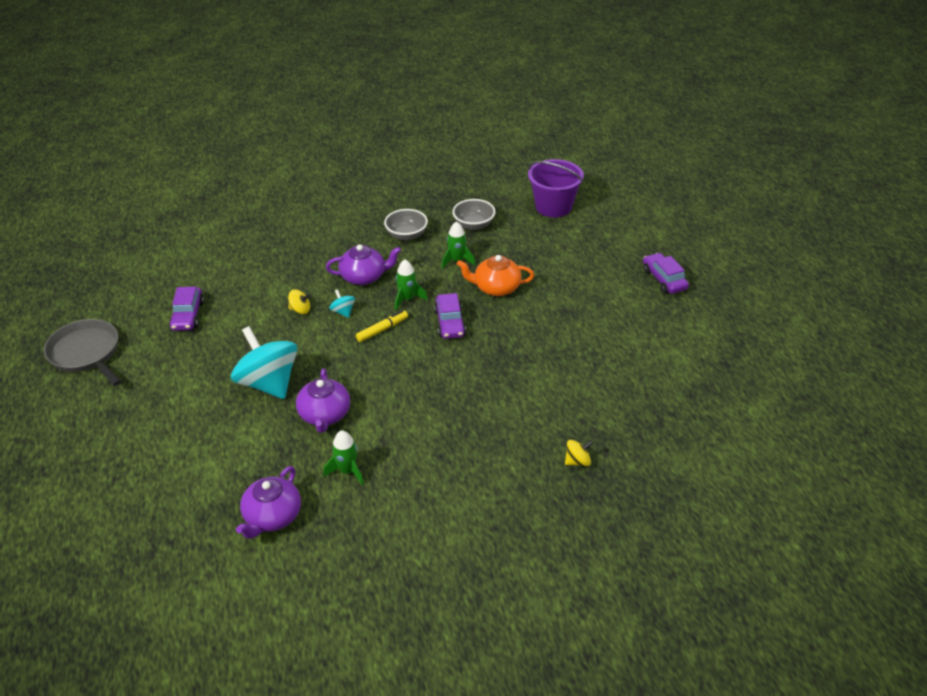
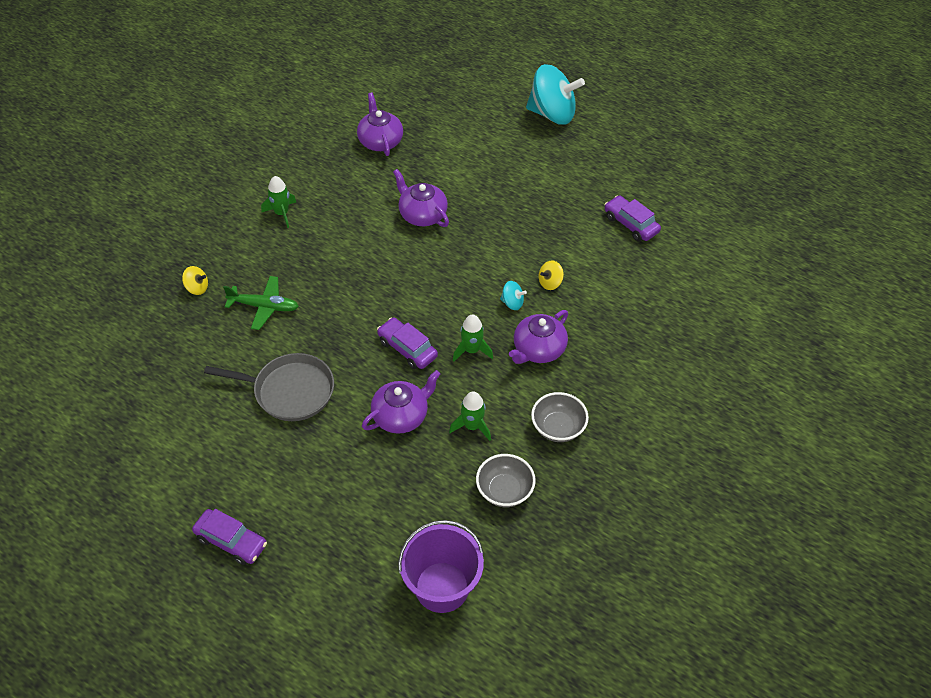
camera: 140 degrees right, 10 degrees up
(86, 353) = (654, 156): grey pan -> grey pan (290, 391)
(269, 383) = (492, 212): turquoise spinning top -> turquoise spinning top (552, 114)
(347, 471) = (362, 190): green rocket -> green rocket (281, 213)
(382, 329) = (459, 306): yellow marker -> none
(496, 288) = (401, 416): orange teapot -> purple teapot
(531, 411) = (264, 306): none -> green plane
(577, 461) = (197, 288): yellow spinning top -> yellow spinning top turned 105 degrees counterclockwise

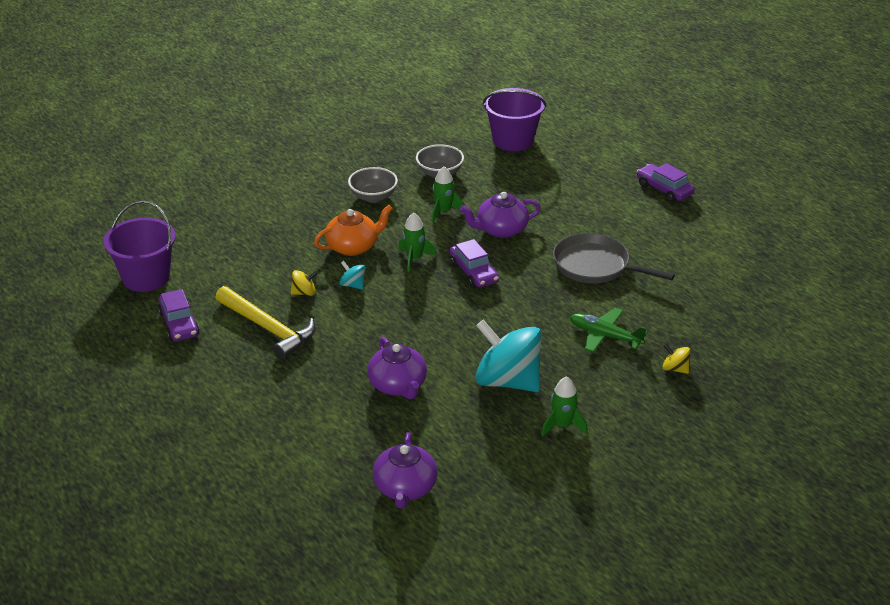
camera: 160 degrees left, 15 degrees down
(538, 349) = (353, 247): purple teapot -> orange teapot
(552, 114) = (159, 470): turquoise spinning top -> turquoise spinning top (508, 381)
(555, 238) = (268, 329): none -> yellow hammer
(698, 262) = (146, 277): none -> purple bucket

